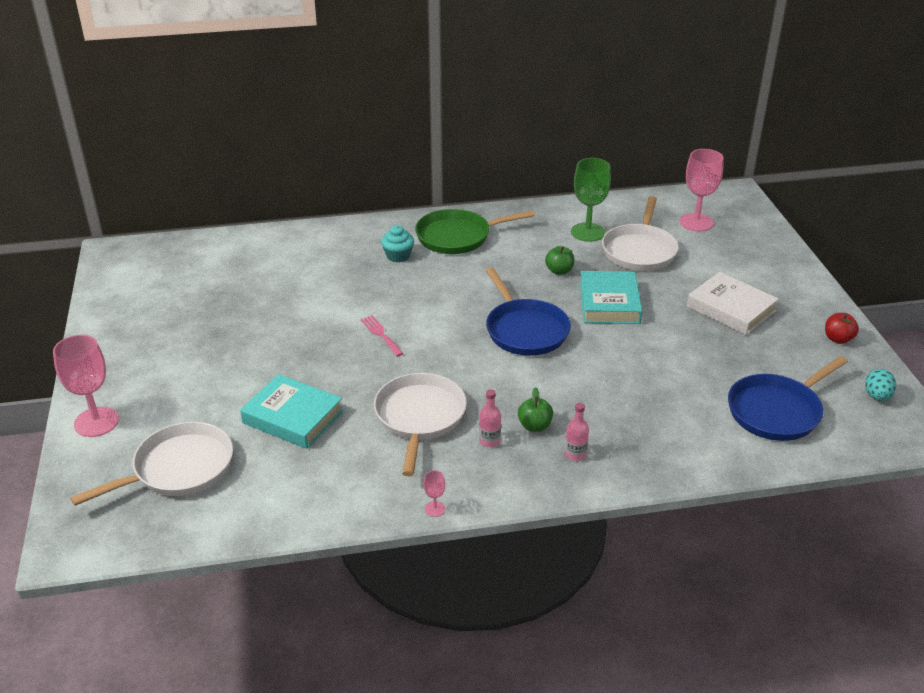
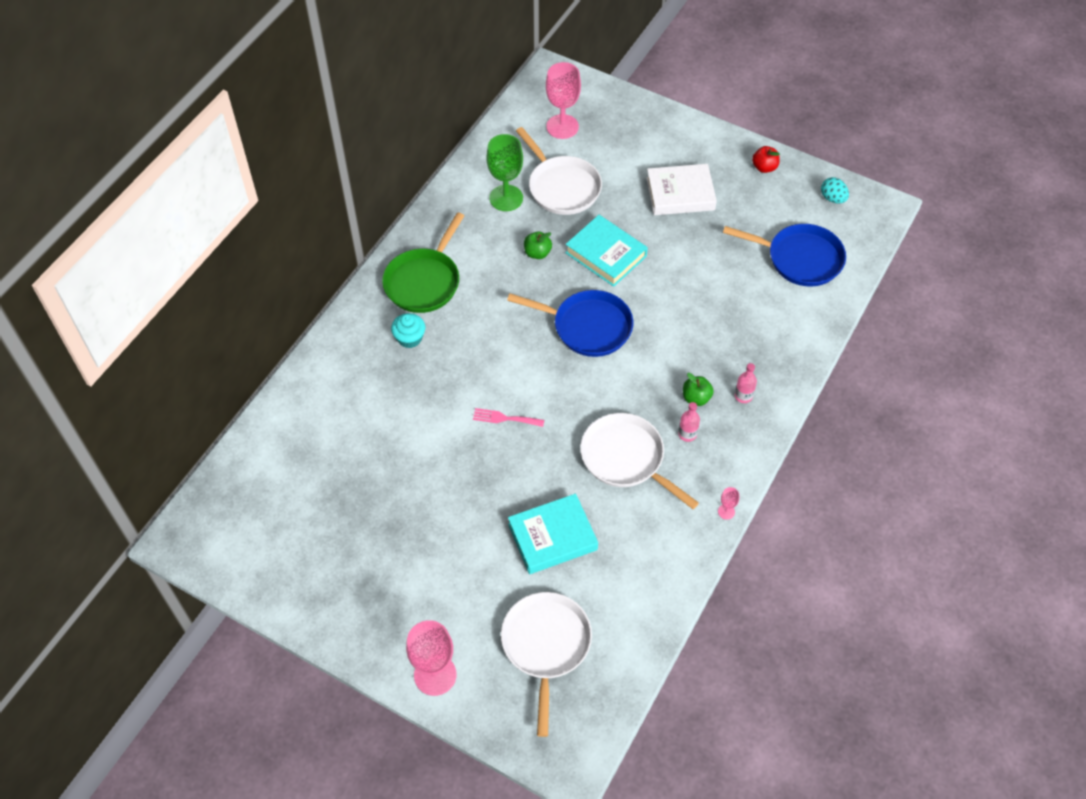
camera: 50 degrees left, 20 degrees up
(777, 411) = (800, 259): blue pan -> blue pan turned 75 degrees counterclockwise

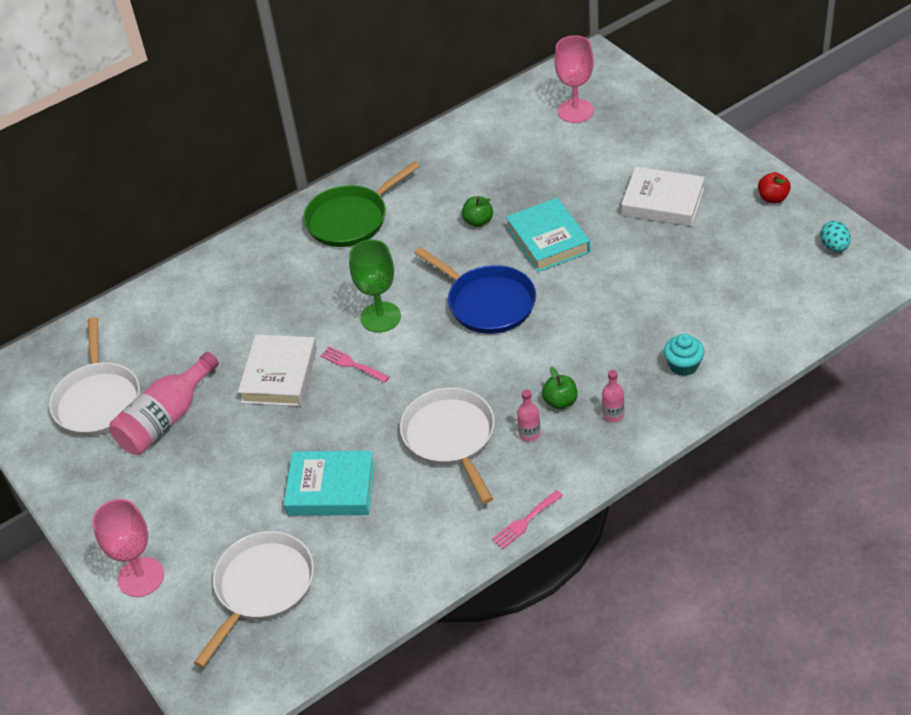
camera: 30 degrees right, 10 degrees down
(369, 522) = (166, 419): none -> pink bottle
(409, 338) = (305, 266): turquoise cupcake -> turquoise cupcake (683, 365)
(447, 448) = (279, 375): none -> white book
(506, 198) = (477, 163): green goblet -> green goblet (380, 317)
(562, 187) = (541, 166): white pan -> white pan (98, 400)
(726, 511) = (525, 521): pink goblet -> pink fork
(800, 259) = (759, 297): blue pan -> none

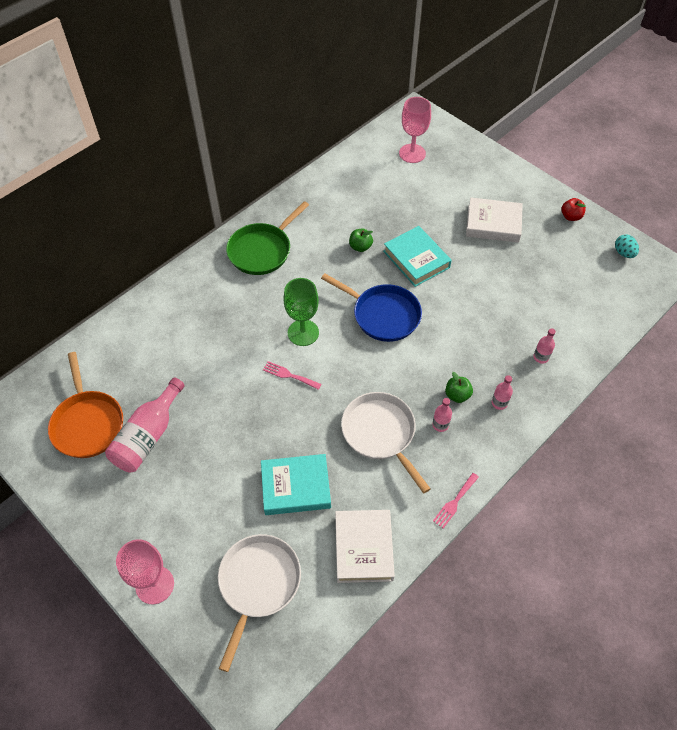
camera: 15 degrees left, 10 degrees up
(98, 400) = (88, 423): white pan -> orange pan
(279, 375) = (233, 389): white book -> white book (363, 548)
(683, 365) = (541, 357): turquoise cupcake -> pink bottle

